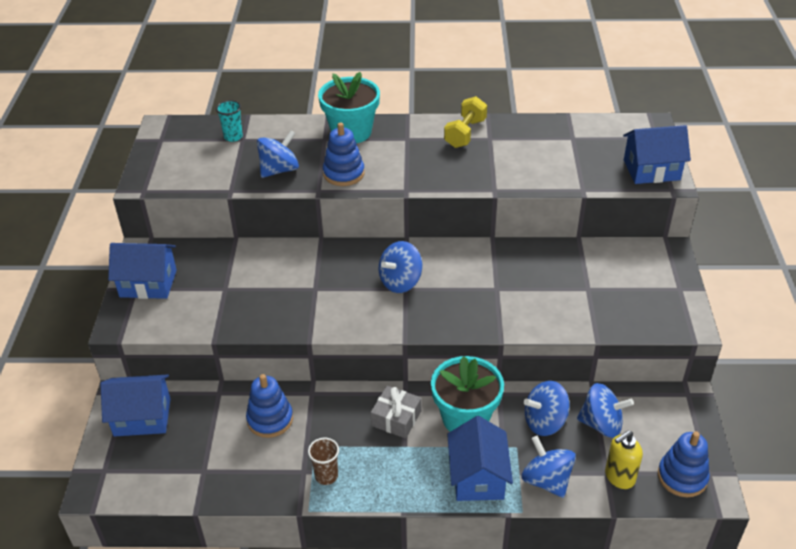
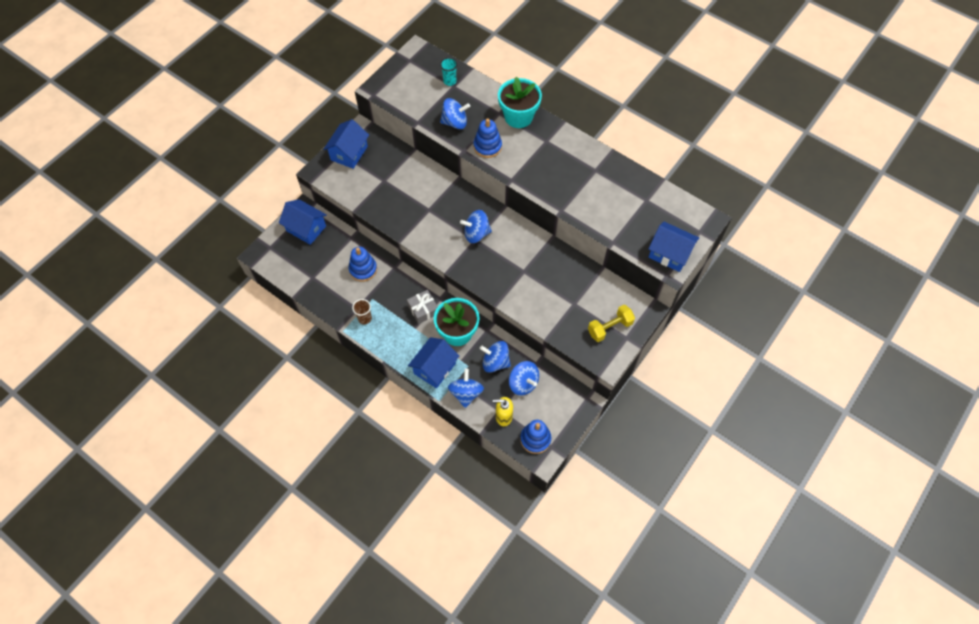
camera: 35 degrees right, 20 degrees up
(148, 283) = (349, 153): blue house -> blue house turned 75 degrees clockwise
(465, 133) = (584, 157): yellow dumbbell -> yellow dumbbell (609, 328)

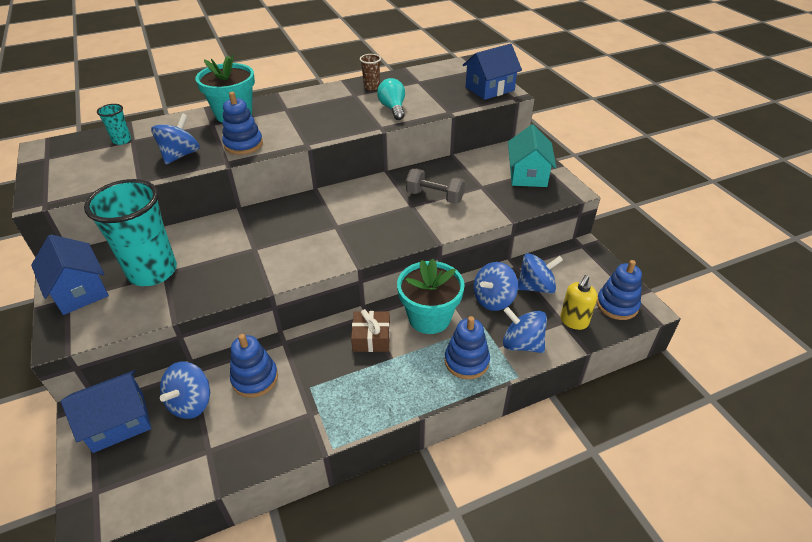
camera: 60 degrees left, 20 degrees down
(365, 318) = (334, 410): brown cup -> brown cup (371, 87)
(381, 174) = (152, 272): none -> turquoise cup
(423, 309) = (371, 338): grey gift -> brown gift
(434, 368) = (466, 361): blue house -> blue stacking toy
(476, 233) = (329, 222): blue spinning top -> blue spinning top (191, 403)
(542, 280) = (434, 196): none -> grey dumbbell
(592, 204) = (393, 108): none -> turquoise light bulb
(609, 328) = (528, 175): yellow dumbbell -> turquoise house

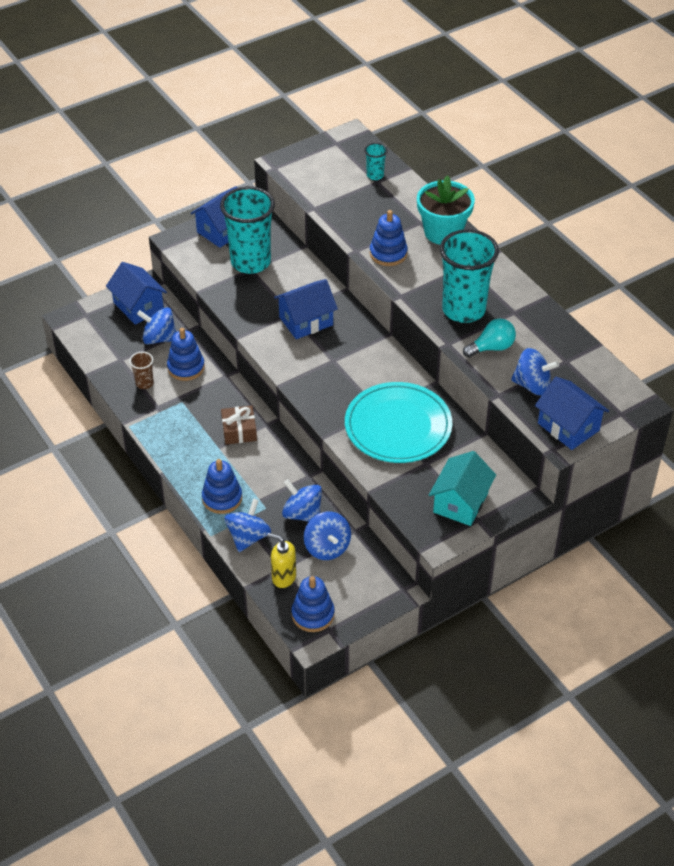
camera: 80 degrees right, 5 degrees up
(180, 155) = (360, 219): blue spinning top -> blue spinning top (532, 385)
(271, 239) = (306, 321): none -> blue house
(341, 116) = (463, 310): none -> turquoise cup
(371, 87) = (537, 323): brown cup -> brown cup (144, 383)
(429, 317) = (270, 467): turquoise flower pot -> none
(434, 196) = (398, 426): grey dumbbell -> turquoise plate
(528, 175) = (460, 502): turquoise house -> turquoise house turned 60 degrees counterclockwise

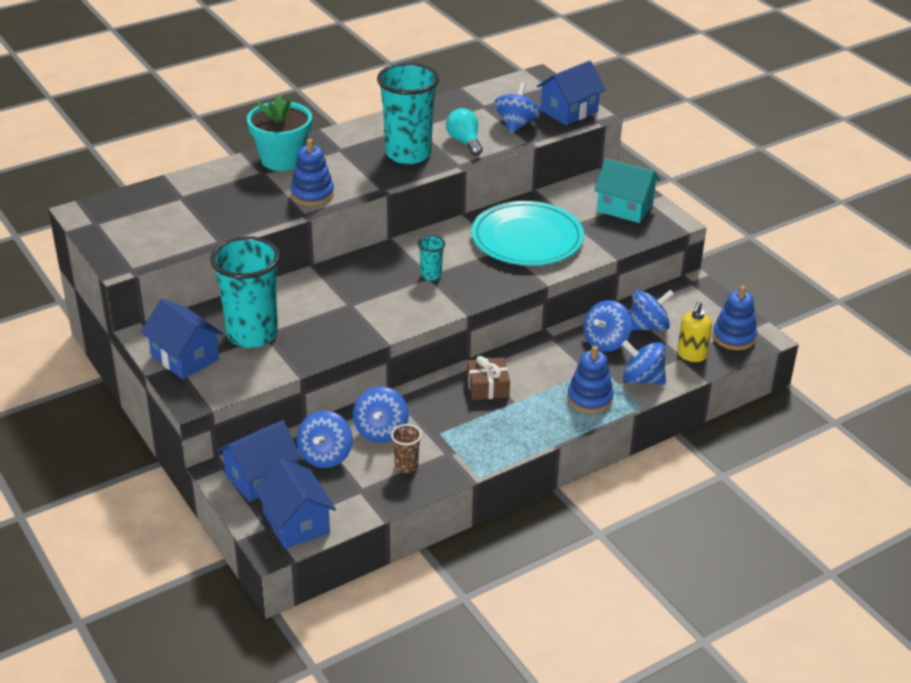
camera: 90 degrees left, 10 degrees down
(186, 367) = (381, 431): blue stacking toy -> blue spinning top
(306, 321) = (364, 293): blue house -> blue house (296, 523)
(375, 175) = (169, 198): turquoise cup -> turquoise cup (431, 275)

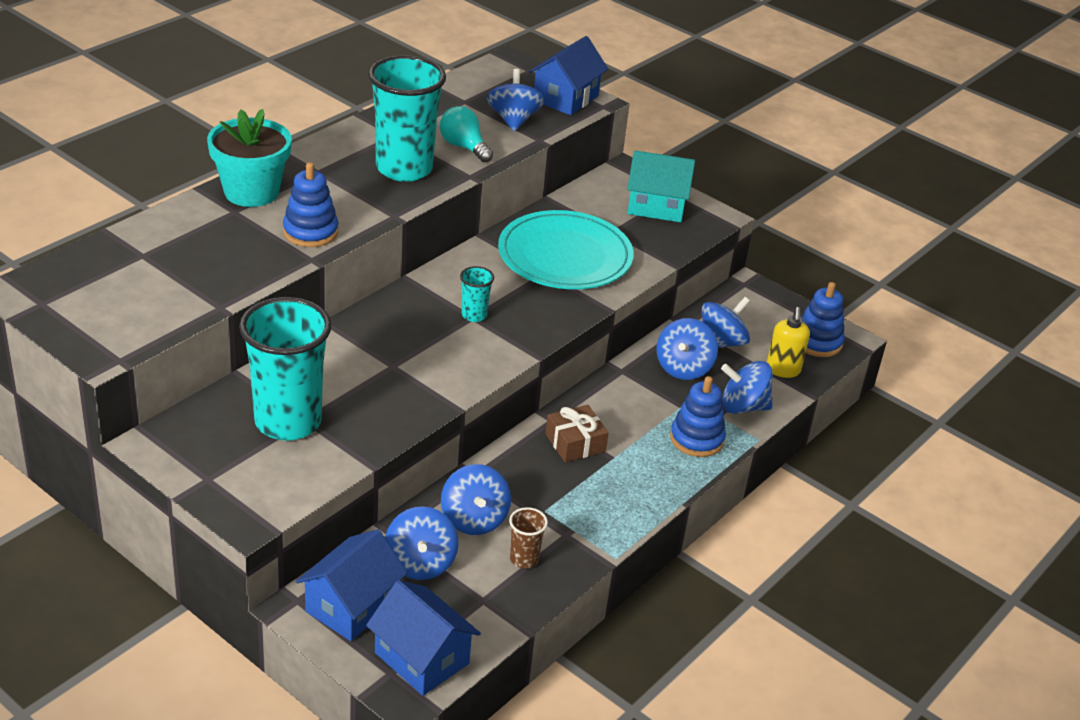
camera: 20 degrees left, 0 degrees up
(185, 357) = (214, 465): blue house -> none

